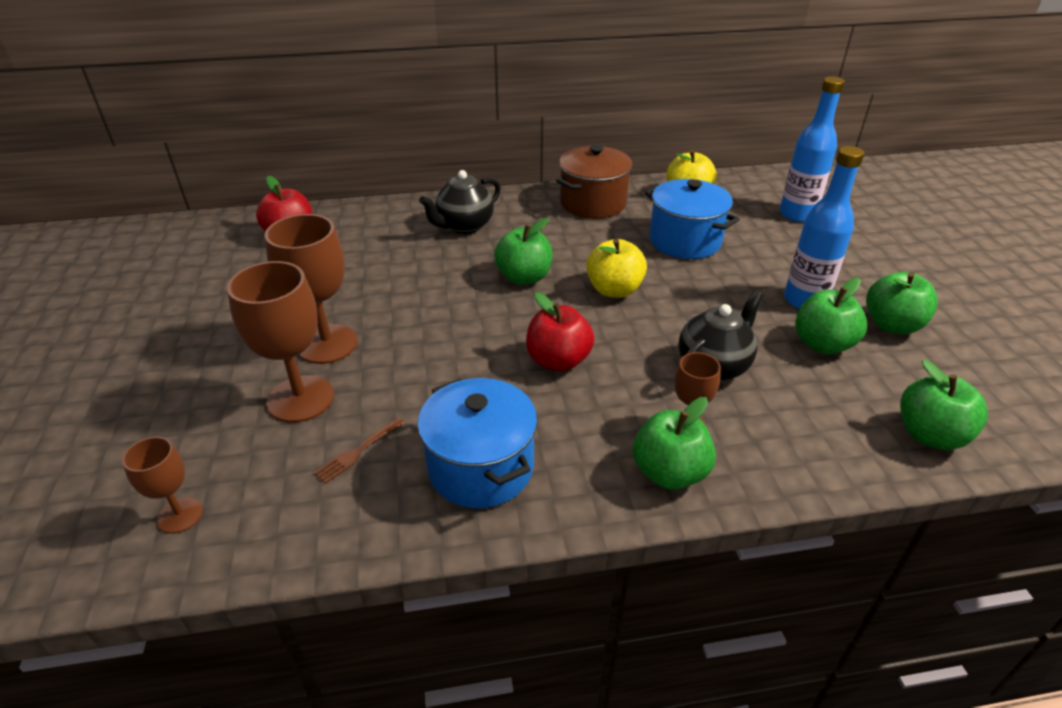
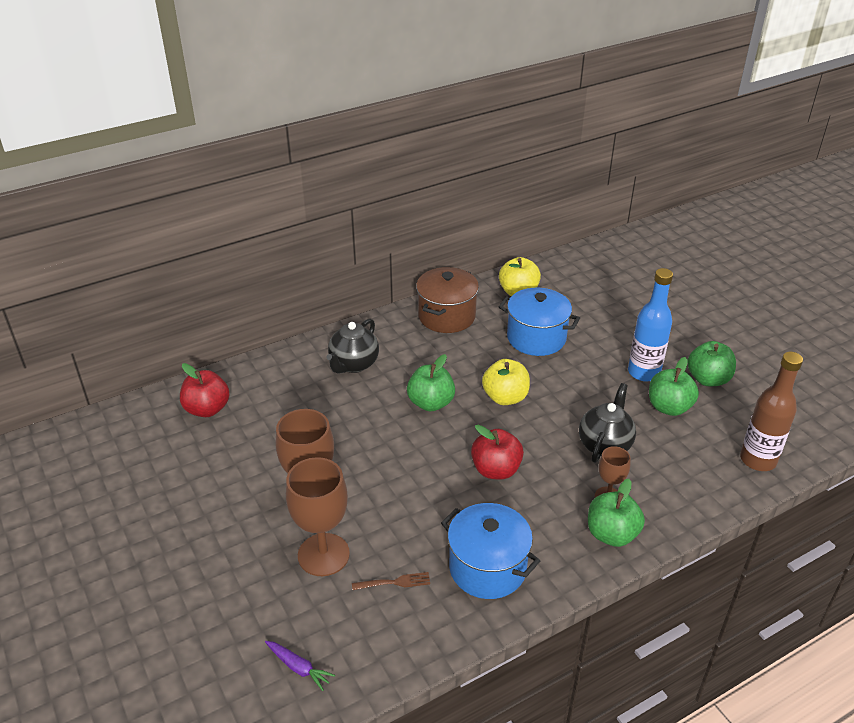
camera: 20 degrees left, 0 degrees up
(180, 515) = (298, 667): brown goblet -> purple carrot
(358, 452) = (394, 582): brown fork -> brown fork turned 120 degrees counterclockwise
(797, 214) = (608, 292): blue bottle -> none
(929, 435) = (758, 460): green apple -> brown bottle

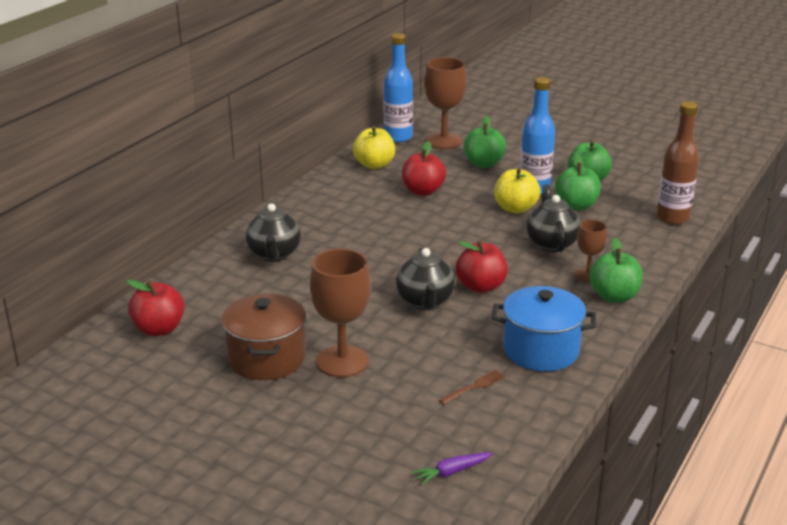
camera: 30 degrees left, 10 degrees down
(298, 667) = (452, 472): purple carrot -> purple carrot turned 150 degrees clockwise
(323, 555) = (391, 391): brown goblet -> brown goblet (443, 141)
(431, 403) = (376, 260): green apple -> green apple (483, 164)
(433, 467) = (425, 302): none -> black teapot
(446, 316) = (326, 197): brown pot -> brown pot (266, 359)
(505, 397) = (438, 237): yellow apple -> yellow apple (515, 208)
(536, 338) = (423, 191): blue pot -> red apple
(566, 266) = (398, 137): none -> blue bottle

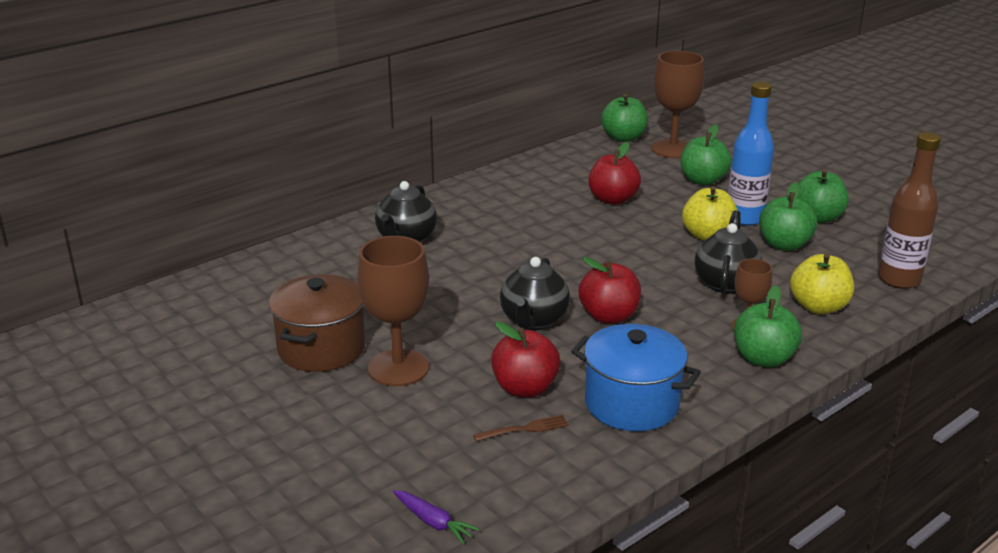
camera: 20 degrees right, 0 degrees up
(159, 329) = (237, 295): red apple -> red apple (525, 388)
(374, 165) = (577, 163): yellow apple -> yellow apple (818, 307)
(398, 137) = (623, 138): blue bottle -> green apple
(452, 472) = (433, 522): purple carrot -> purple carrot turned 135 degrees counterclockwise

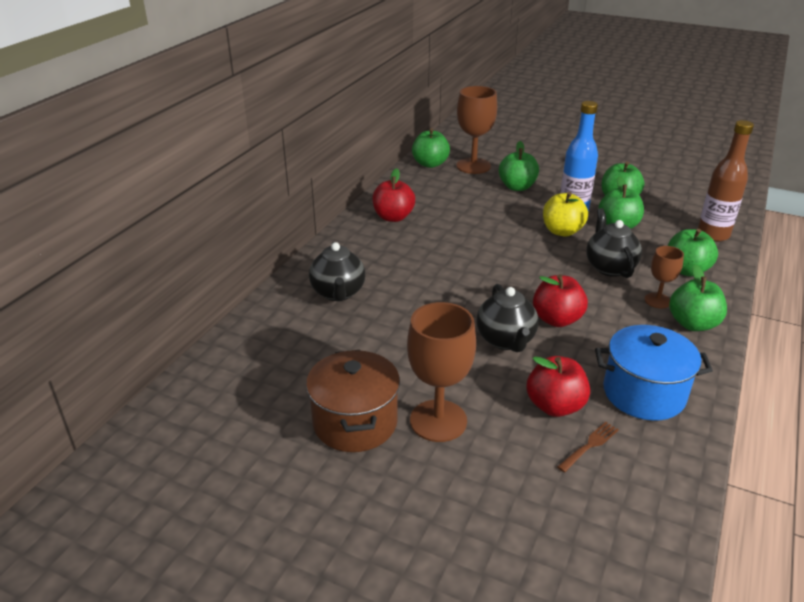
camera: 25 degrees left, 5 degrees up
(433, 522) = (602, 569): purple carrot -> none
(613, 199) = (468, 217): red apple -> red apple (393, 217)
(818, 307) = (686, 270): yellow apple -> green apple

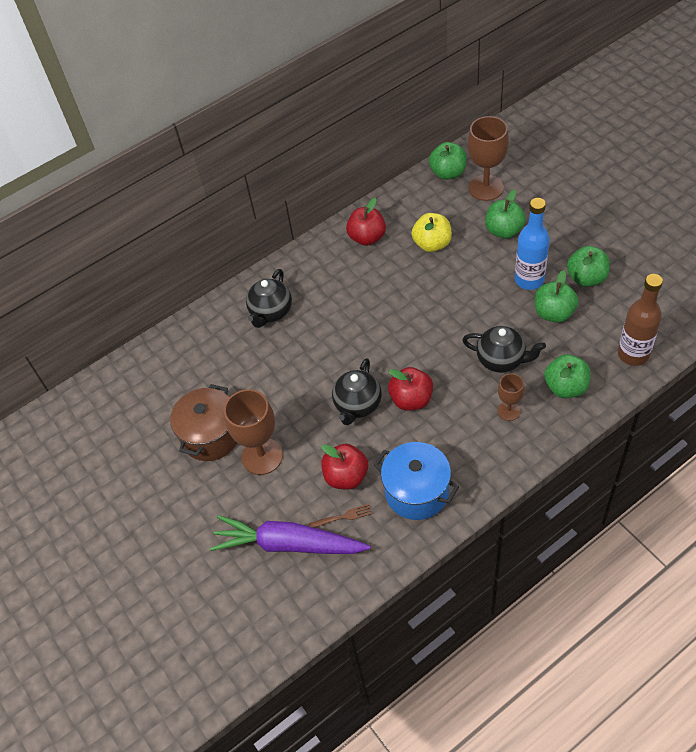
camera: 35 degrees right, 20 degrees up
(553, 499) = (289, 544): none -> purple carrot
(562, 231) = (497, 303): yellow apple -> yellow apple (432, 244)
(609, 267) = (501, 360): black teapot -> black teapot turned 90 degrees clockwise
(692, 324) = (515, 445): green apple -> none

